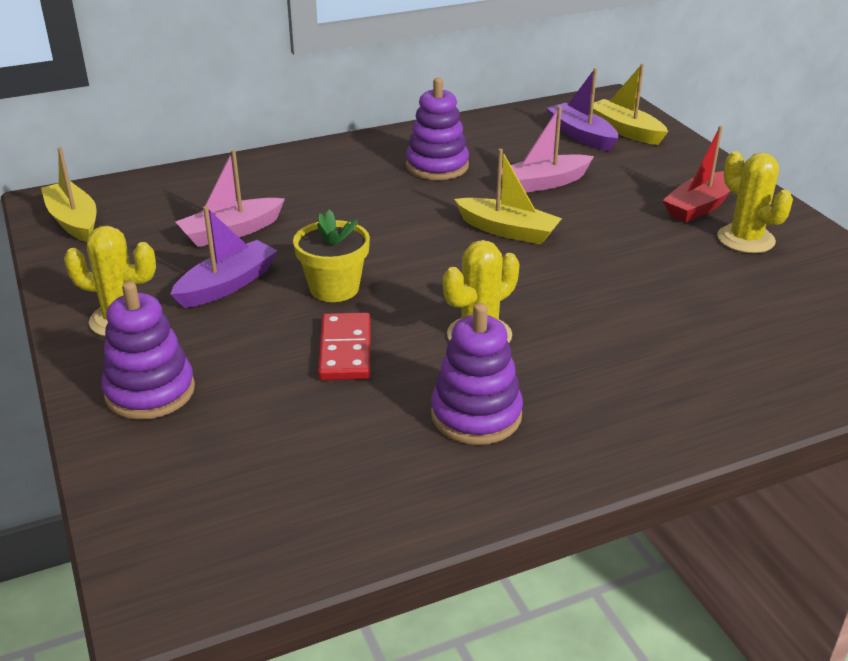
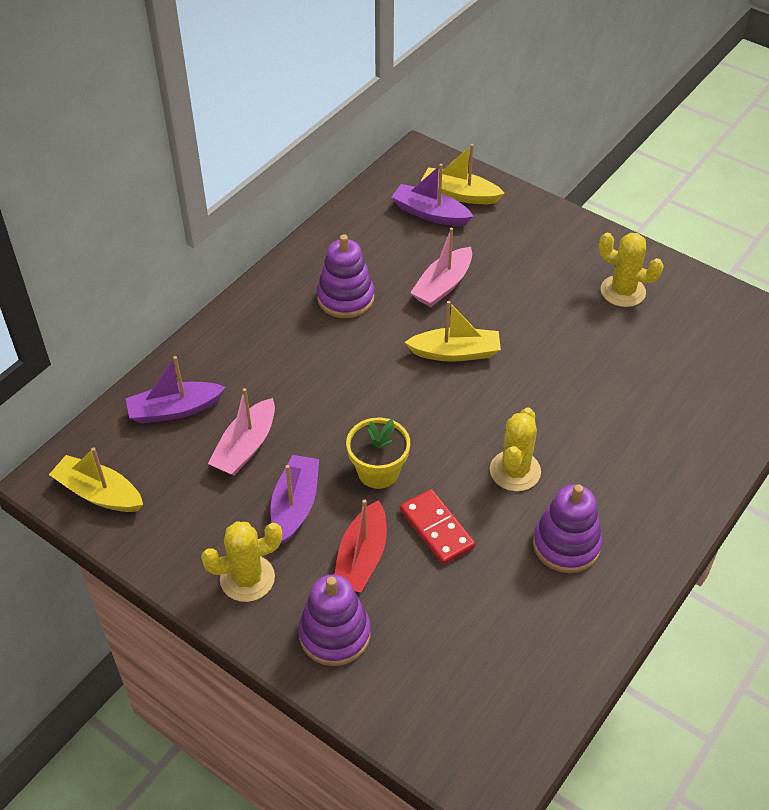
camera: 30 degrees left, 15 degrees up
(200, 191) = (174, 410): none -> purple boat
(700, 206) = (571, 267): red boat -> red boat (361, 558)

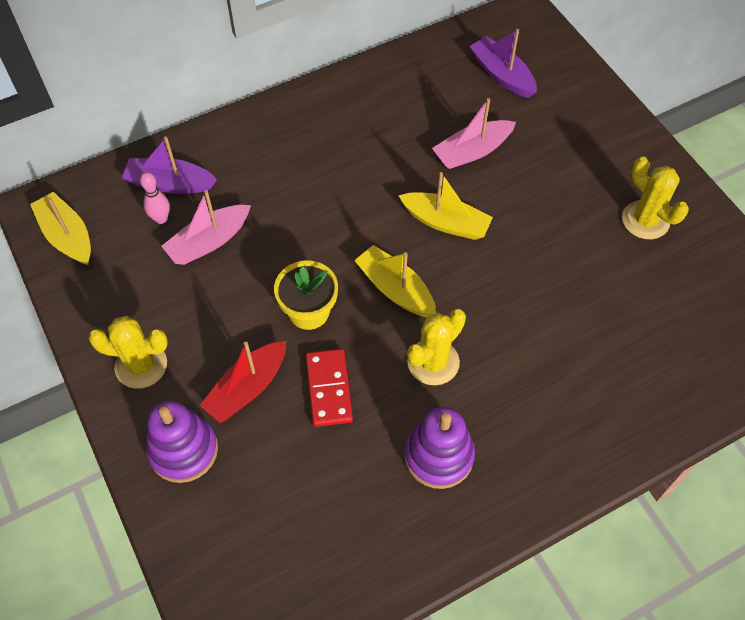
camera: 25 degrees right, 10 degrees up
(185, 444) = (161, 219): none -> pink bowling pin
(295, 505) = (219, 314): purple boat -> none
(345, 298) = (376, 132): purple stacking toy -> none
(459, 194) = (541, 65): yellow boat -> yellow boat (395, 289)

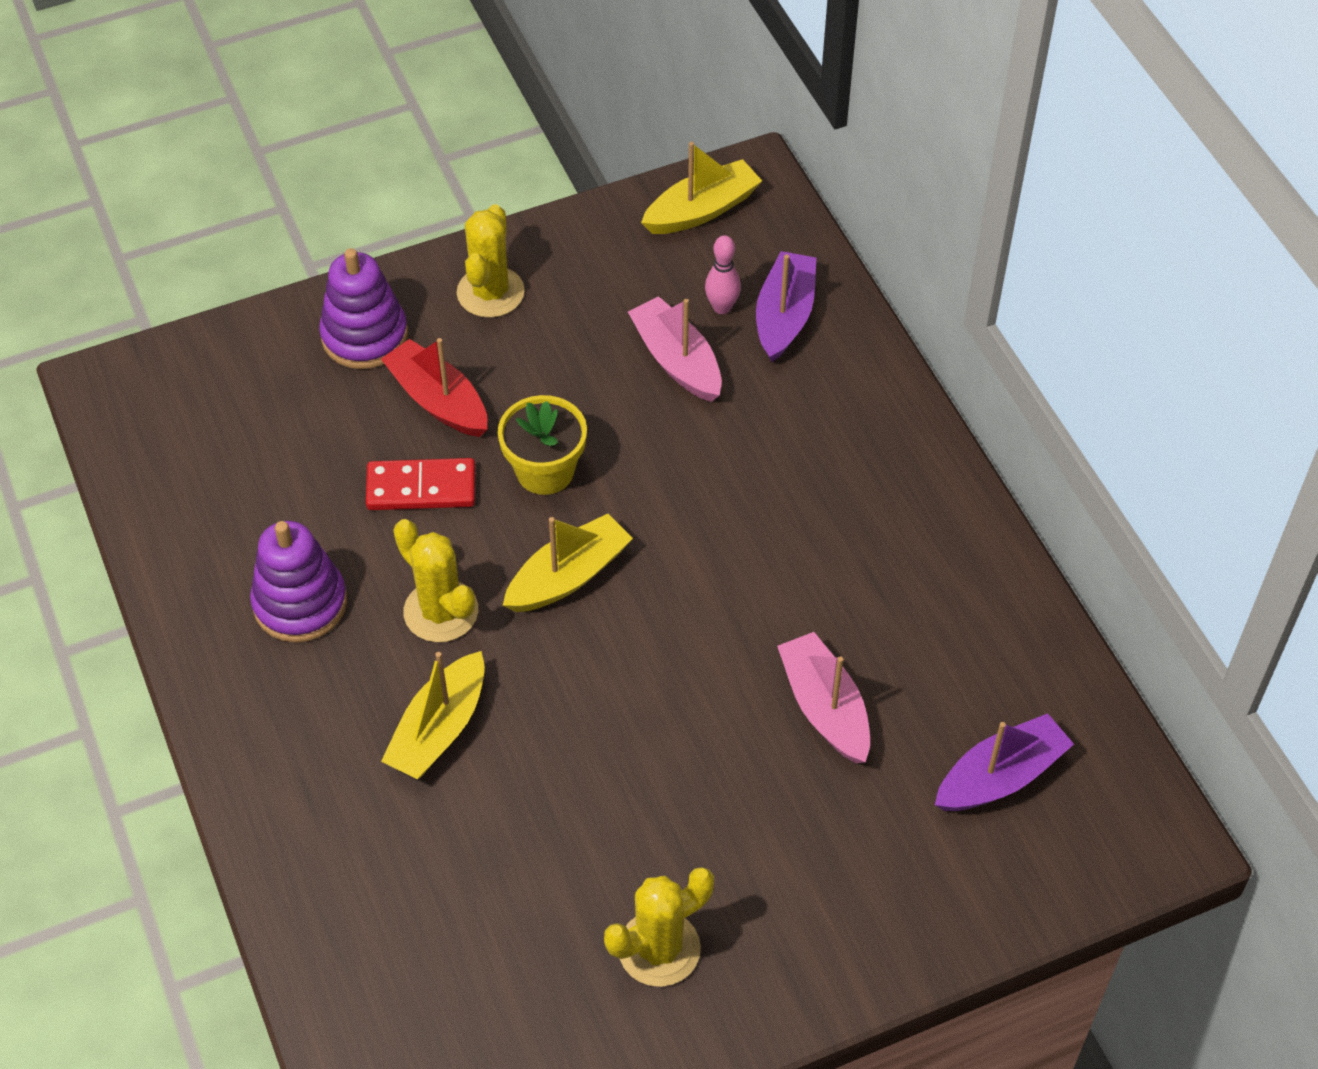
camera: 95 degrees right, 5 degrees down
(446, 222) = (682, 653): yellow boat -> yellow boat (439, 729)

